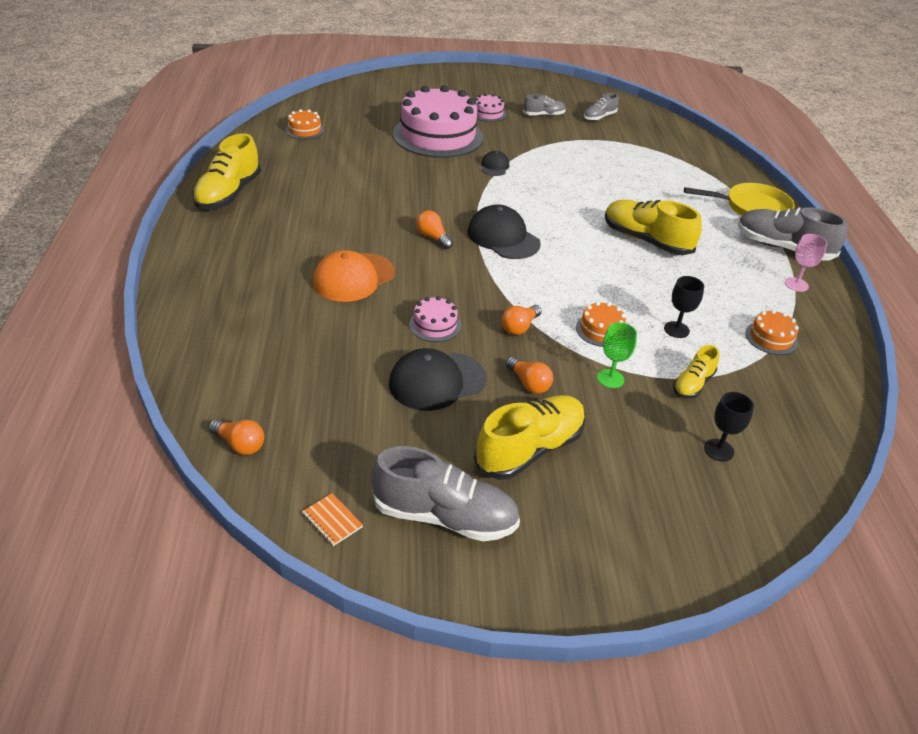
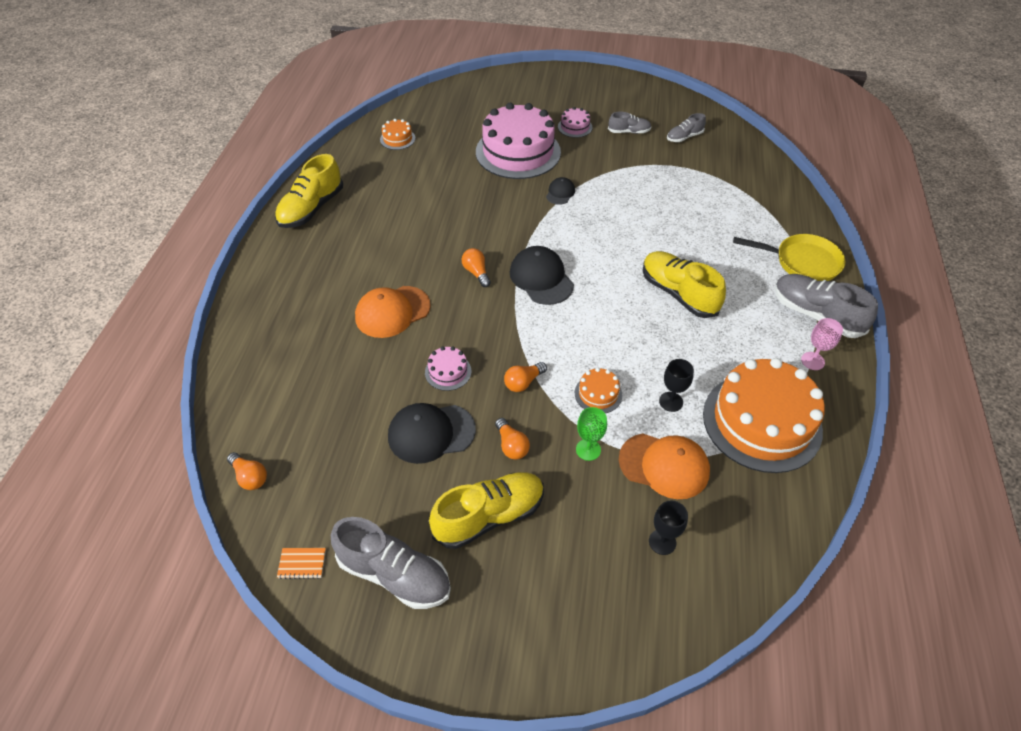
camera: 15 degrees right, 10 degrees up
(332, 520) = (302, 563): orange notebook -> orange notebook turned 60 degrees counterclockwise
(693, 384) = (664, 465): yellow shoe -> orange cap
(771, 338) = (762, 422): orange cake -> orange cake, size x2.38

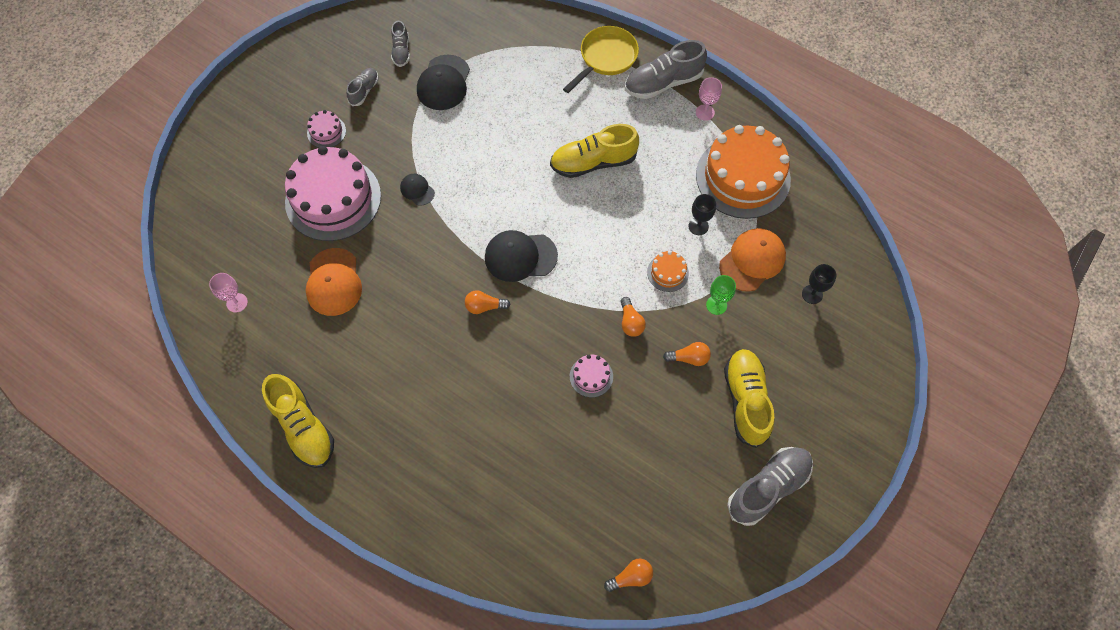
camera: 65 degrees left, 15 degrees up
(302, 563) = (732, 555): orange notebook -> none
(392, 312) = (496, 397): orange cap -> orange cap (333, 282)
(397, 139) = (237, 303): orange cake -> pink goblet
(431, 433) = (650, 414): black cap -> black cap (444, 83)

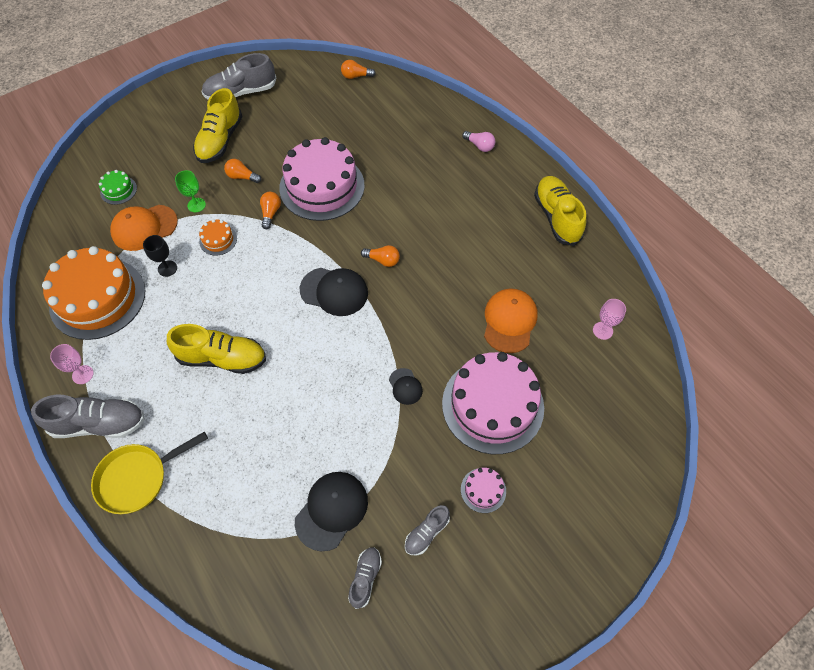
camera: 160 degrees left, 5 degrees down
(421, 507) = (479, 146): none -> pink light bulb
(591, 376) = (322, 186): pink cake -> pink cake, size x2.38
(812, 294) = (118, 190): black goblet -> green cake

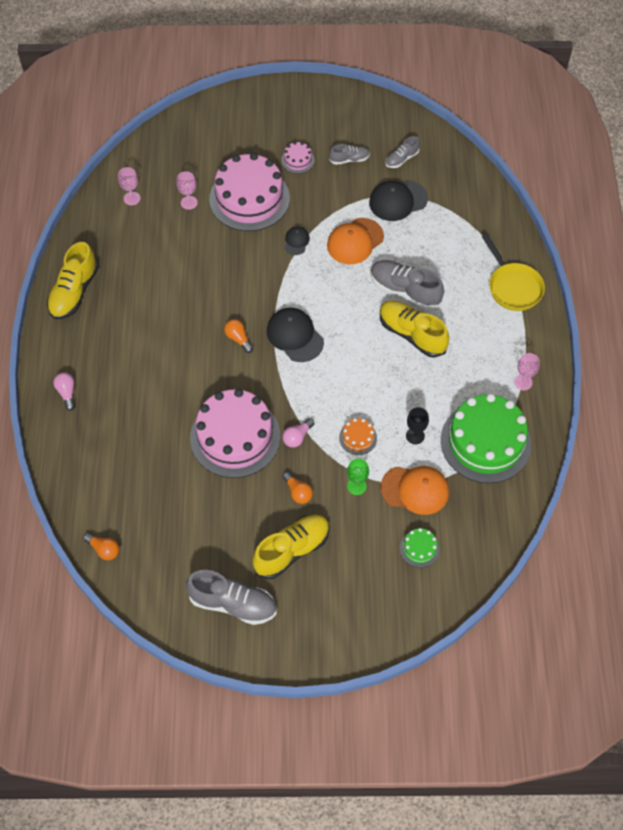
camera: 145 degrees left, 0 degrees up
(97, 298) = (485, 442): orange cake -> green cake
(99, 424) = (525, 338): grey shoe -> grey shoe (405, 291)
(137, 478) = (513, 287): yellow pan -> yellow pan turned 60 degrees clockwise
(270, 213) = (297, 437): orange light bulb -> pink light bulb
(509, 321) = (187, 240): orange cap -> orange cap (355, 241)
(546, 361) = (189, 202): none -> pink goblet

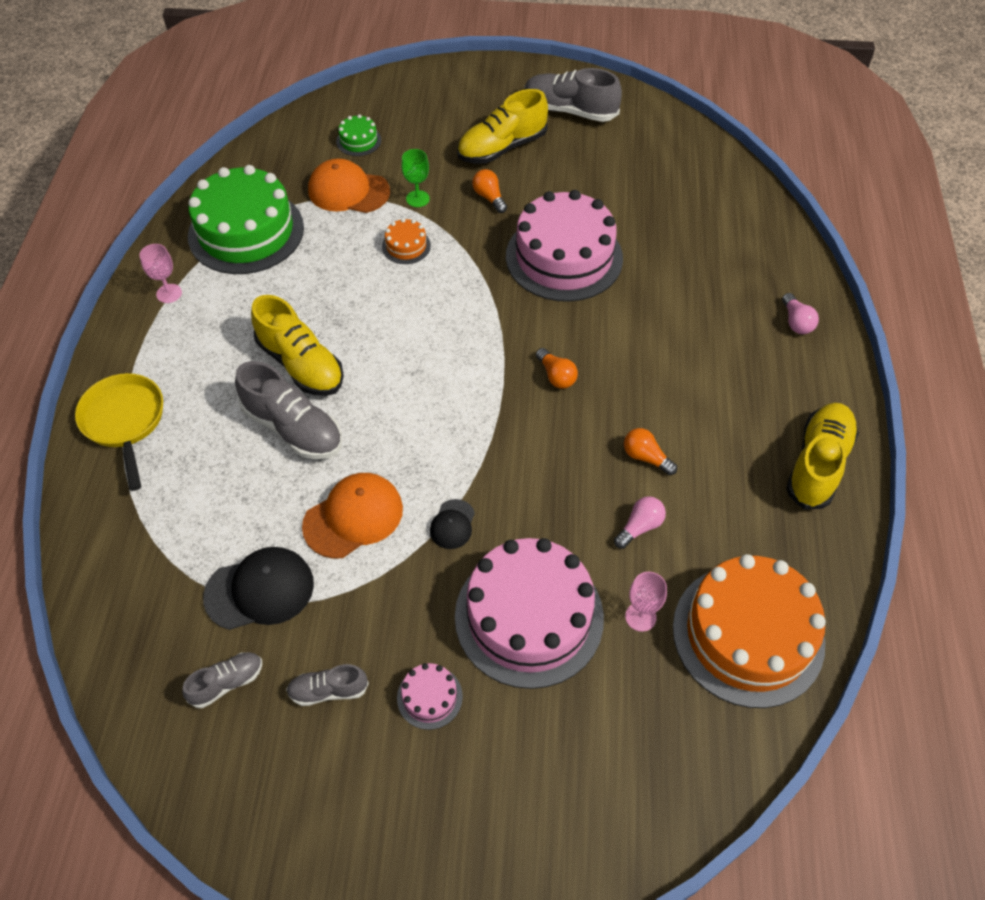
camera: 175 degrees left, 5 degrees down
(104, 549) = (716, 161): orange light bulb -> orange light bulb (646, 457)
(132, 198) = (748, 634): pink goblet -> orange cake
(295, 336) = (472, 374): black cap -> none
(297, 437) = (483, 252): pink light bulb -> pink light bulb (639, 527)
(415, 436) = (332, 243): black goblet -> none

